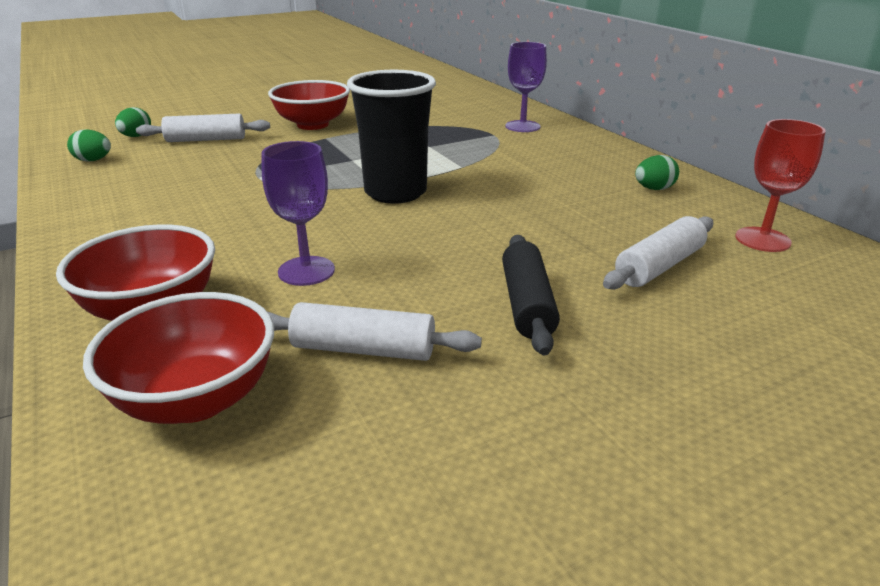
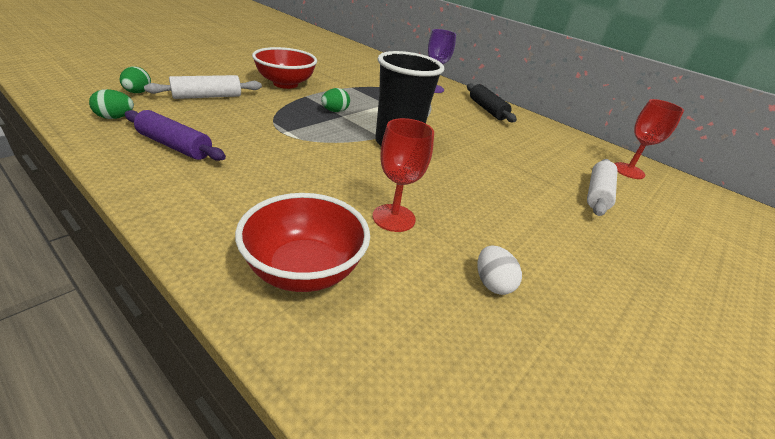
camera: 25 degrees left, 5 degrees up
(128, 188) = (175, 146): none -> purple rolling pin
(197, 399) = (415, 353): red bowl -> none
(306, 271) = (393, 218): purple goblet -> red goblet
(363, 349) = (492, 283): white rolling pin -> white egg
(526, 304) = (555, 230): black rolling pin -> black rolling pin (487, 109)
(654, 189) = (546, 136): green egg -> green egg (335, 111)

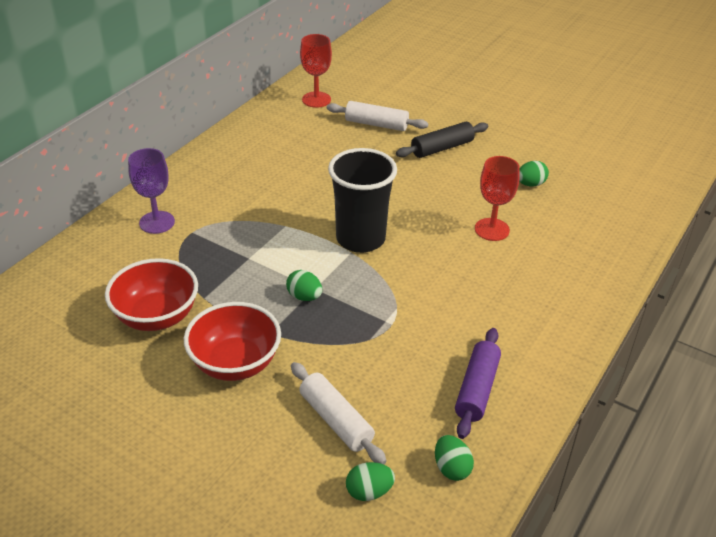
camera: 95 degrees left, 5 degrees up
(304, 270) = (577, 262): red bowl -> red bowl (157, 316)
(487, 109) = (210, 176): black rolling pin -> black rolling pin (442, 148)
(492, 283) = (530, 184): white egg -> green egg

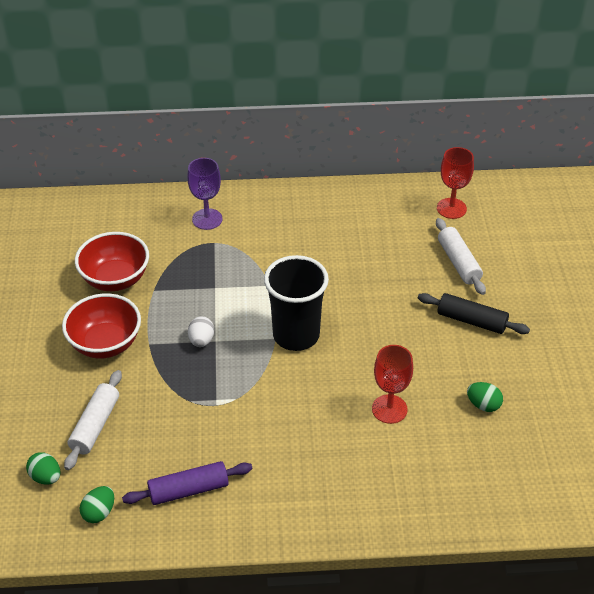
camera: 55 degrees right, 5 degrees up
(304, 297) = (201, 340): green egg -> white egg

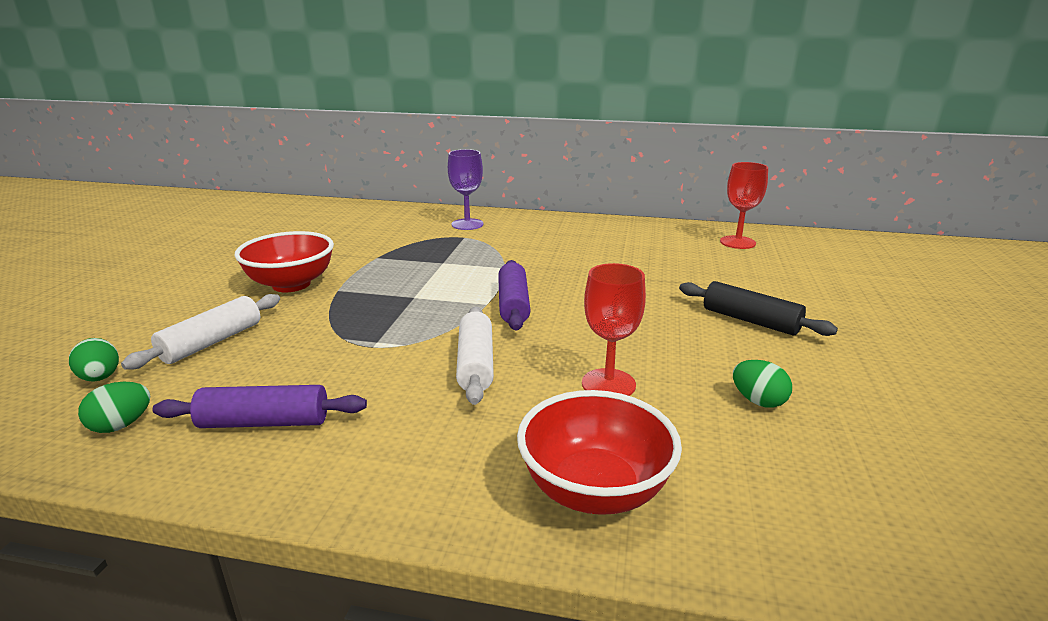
camera: 15 degrees right, 20 degrees down
(115, 279) = (345, 247): red bowl -> red bowl (595, 490)
(201, 340) = (398, 295): white egg -> none
(296, 335) = (513, 305): black cup -> purple rolling pin
(458, 262) = (739, 276): white rolling pin -> white rolling pin (475, 364)

